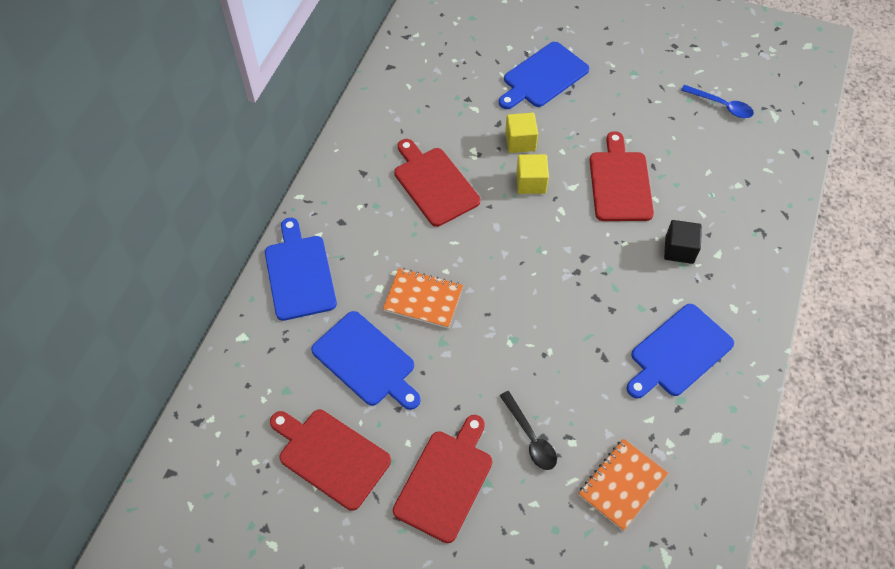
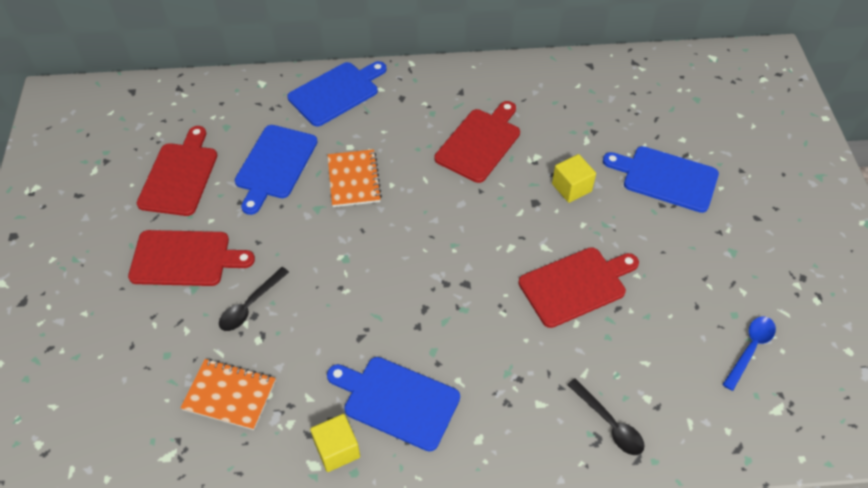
camera: 65 degrees right, 5 degrees down
(531, 182) = (528, 212): yellow cube -> yellow cube (337, 449)
(679, 249) = (524, 364): black cube -> none
(721, 105) = (750, 349): blue spoon -> blue spoon turned 150 degrees counterclockwise
(750, 218) = (609, 423): none -> black spoon

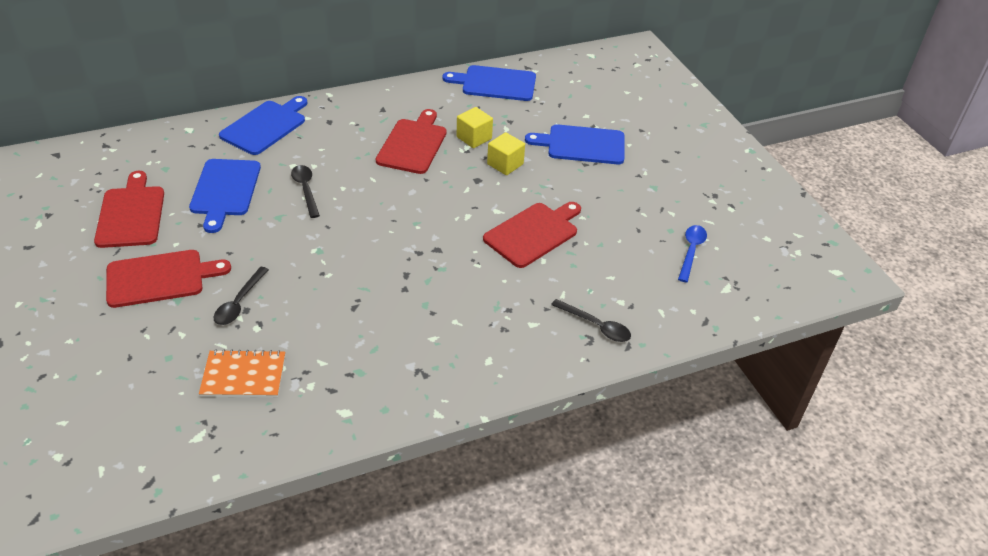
camera: 20 degrees left, 10 degrees down
(337, 449) = (362, 395): yellow cube -> yellow cube (474, 138)
(353, 179) = (306, 189): orange notebook -> black spoon
(397, 401) = (405, 347): blue cutting board -> blue cutting board (495, 83)

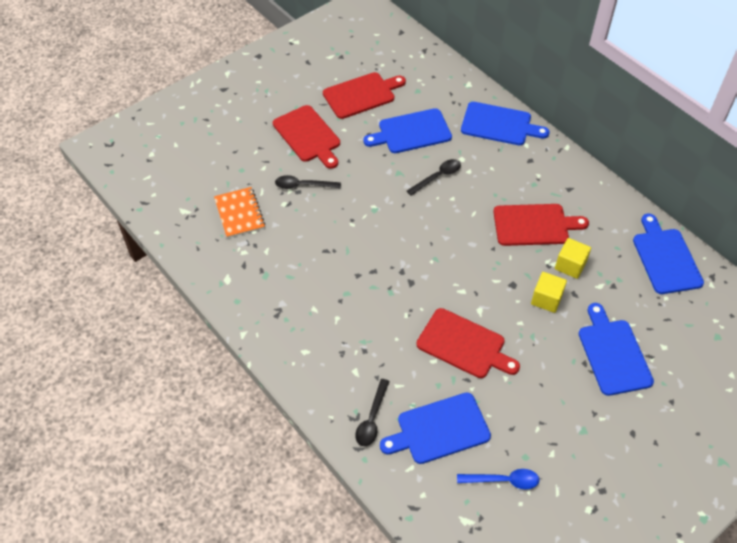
camera: 75 degrees right, 10 degrees up
(624, 278) = (439, 429): none -> blue cutting board

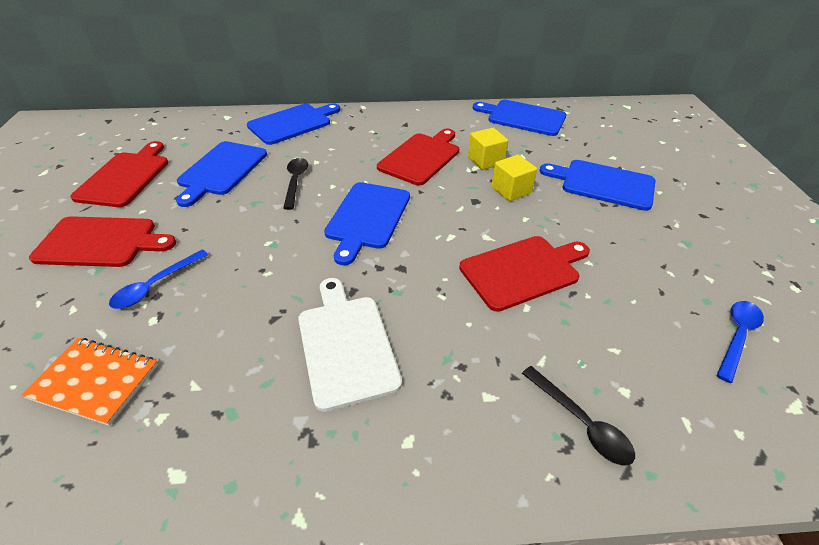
camera: 55 degrees left, 10 degrees down
(303, 185) = (155, 285): black spoon -> blue spoon
(336, 292) = (346, 345): none -> white cutting board
(439, 429) = (634, 356): blue cutting board -> blue cutting board (367, 218)

